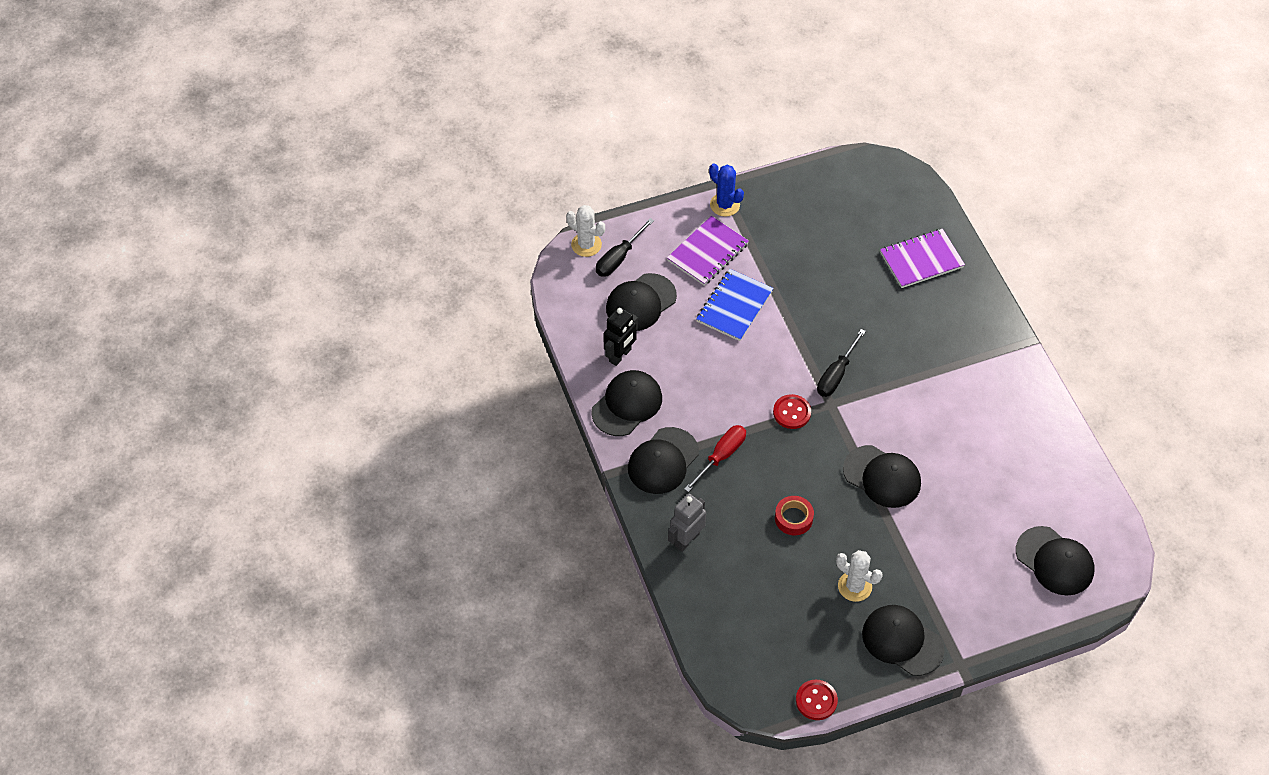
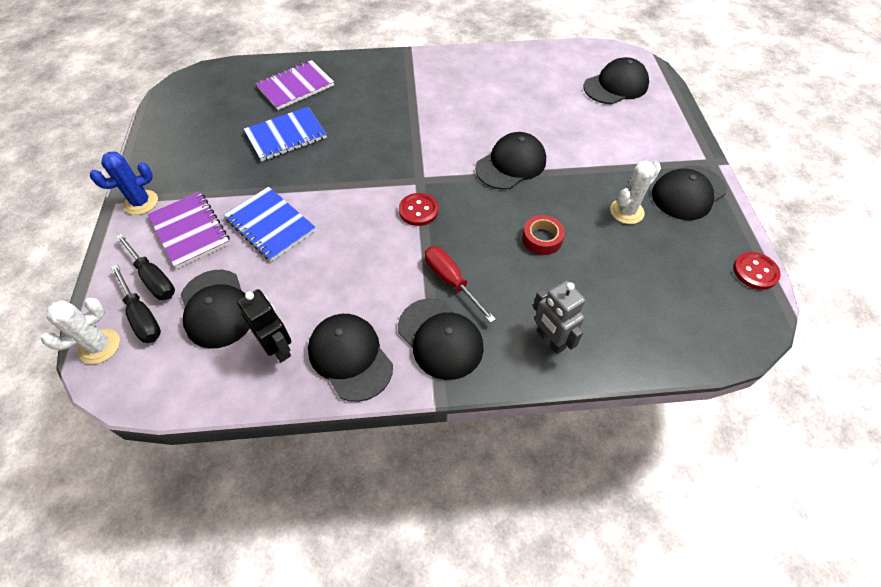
camera: 75 degrees left, 0 degrees up
(836, 375) = (389, 168): black screwdriver -> black screwdriver (153, 278)
(847, 278) = (286, 136): none -> blue notebook
(921, 260) = (295, 87): purple notebook -> purple notebook turned 60 degrees clockwise

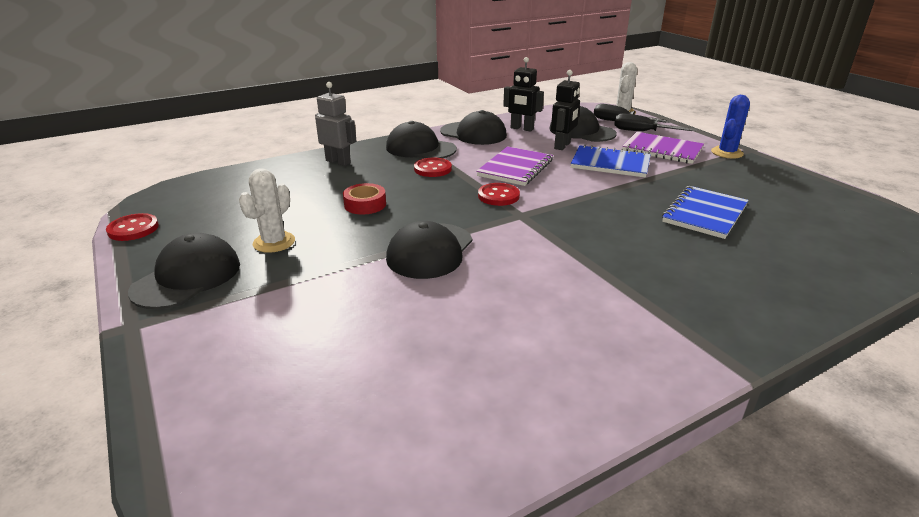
camera: 155 degrees right, 25 degrees down
(276, 280) = (562, 146): none -> black robot
(295, 87) = (789, 260): purple notebook -> purple notebook (515, 168)
(451, 281) = (432, 169): red screwdriver -> red button
(616, 86) = (292, 422): black cap -> none

